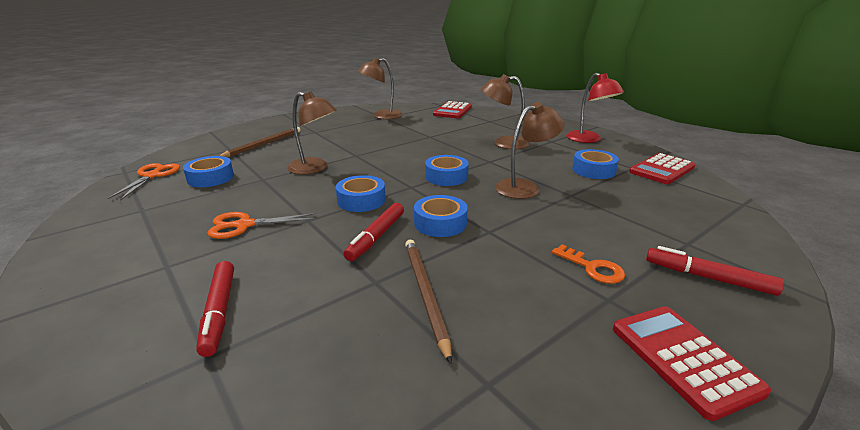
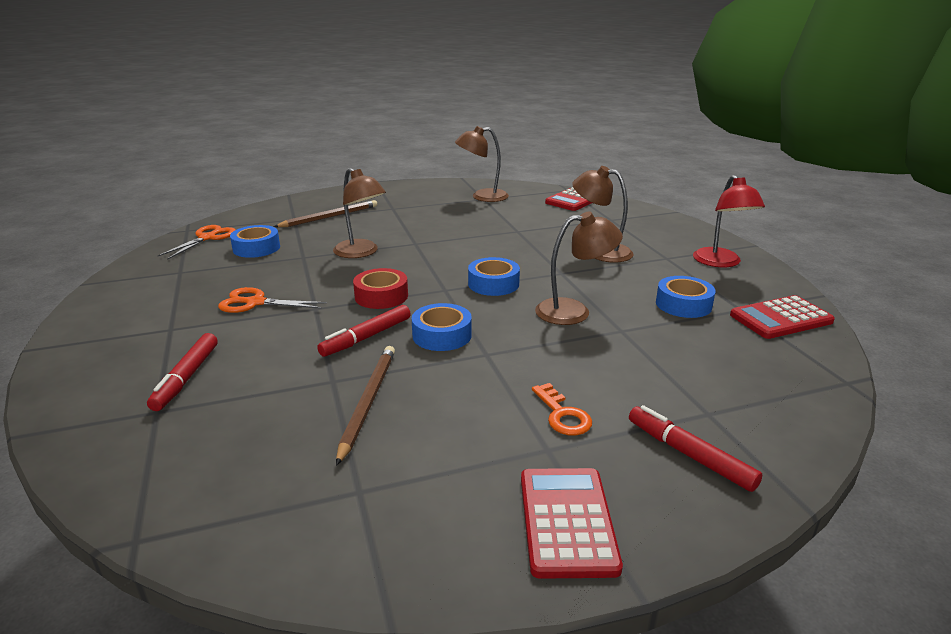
camera: 20 degrees right, 0 degrees up
(361, 200) = (381, 296): blue tape -> red tape

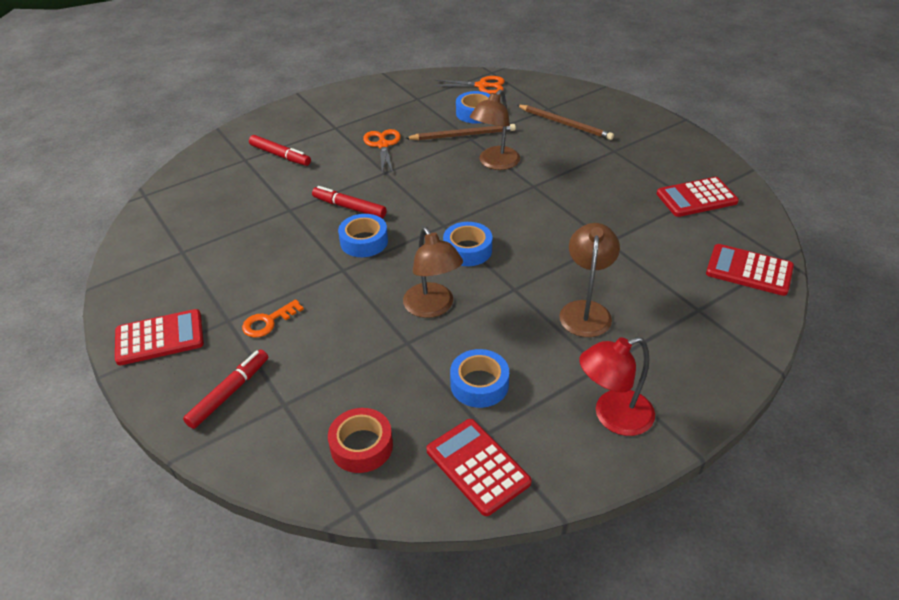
camera: 75 degrees right, 15 degrees up
(186, 378) = (280, 155): red marker -> red marker turned 135 degrees counterclockwise
(368, 402) = (268, 231): brown pencil -> brown pencil (463, 135)
(381, 296) = (417, 196): red tape -> red tape (361, 446)
(482, 197) = (696, 198): brown lamp -> red calculator

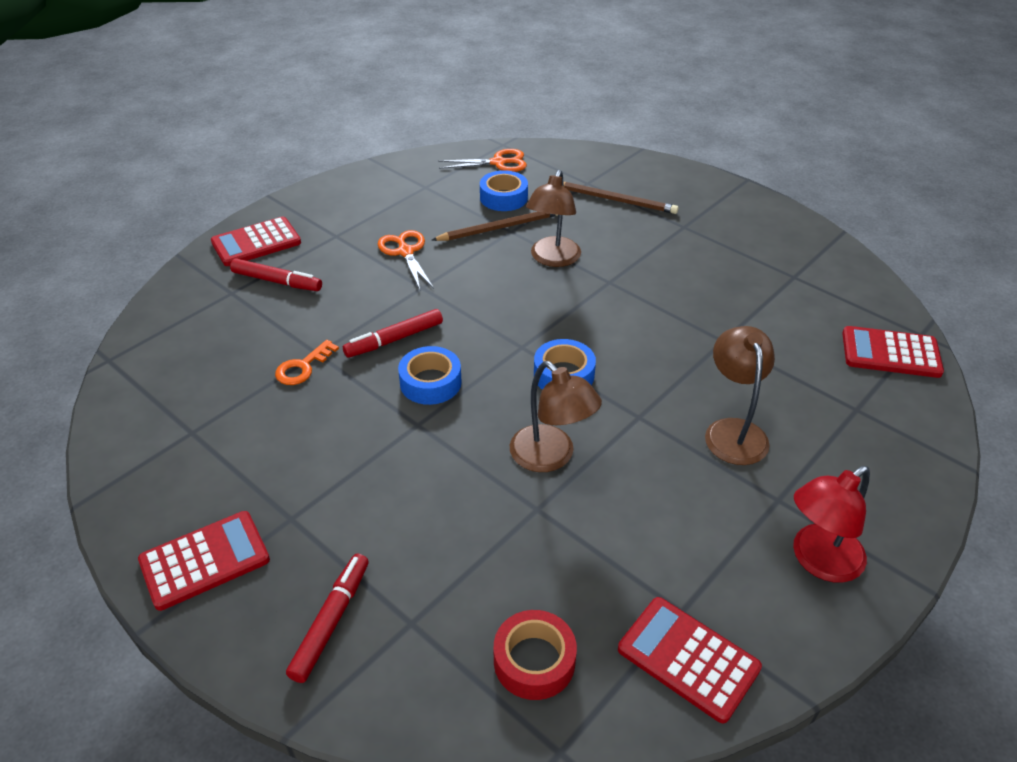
camera: 15 degrees left, 0 degrees up
(268, 322) = (346, 512): orange key -> orange key (303, 367)
(349, 207) = (394, 339): red marker -> red marker turned 45 degrees counterclockwise
(479, 384) = (647, 549): blue tape -> none
(696, 198) = (798, 273): red calculator -> red calculator (256, 243)

